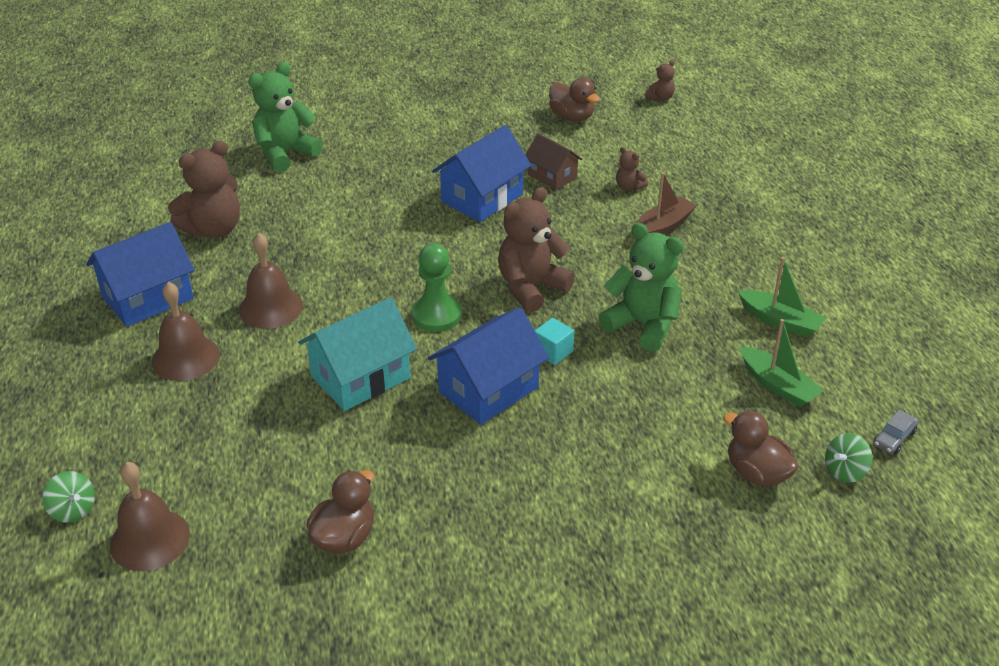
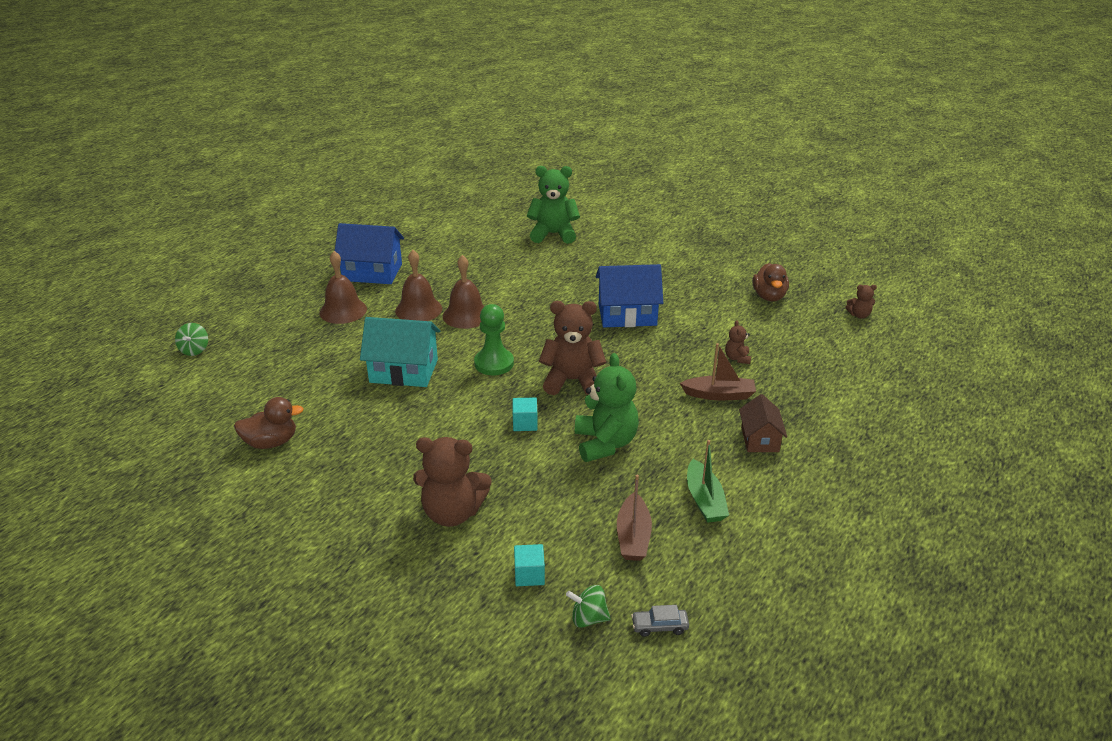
camera: 45 degrees right, 5 degrees down
(150, 539) = (199, 384): brown bell -> brown bell (466, 315)
(213, 229) = (455, 255): brown teddy bear -> brown teddy bear (452, 513)
(488, 389) = (456, 420): blue house -> none
(552, 176) = (694, 325): brown house -> brown house (760, 439)
(756, 473) = (529, 575): brown duck -> turquoise cube
(777, 385) = (633, 536): green boat -> brown boat

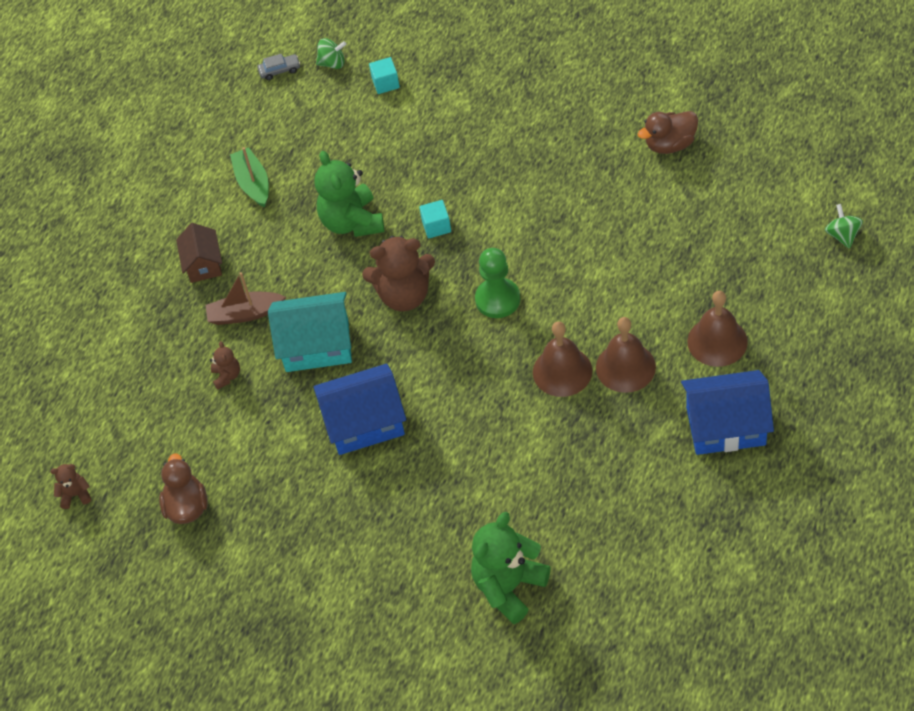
camera: 175 degrees right, 20 degrees up
(404, 371) = (591, 264): turquoise house -> turquoise house (317, 345)
(452, 513) = (467, 118): brown teddy bear -> none
(553, 234) = (509, 587): green teddy bear -> green teddy bear turned 135 degrees clockwise
(633, 536) = (310, 134): brown boat -> none

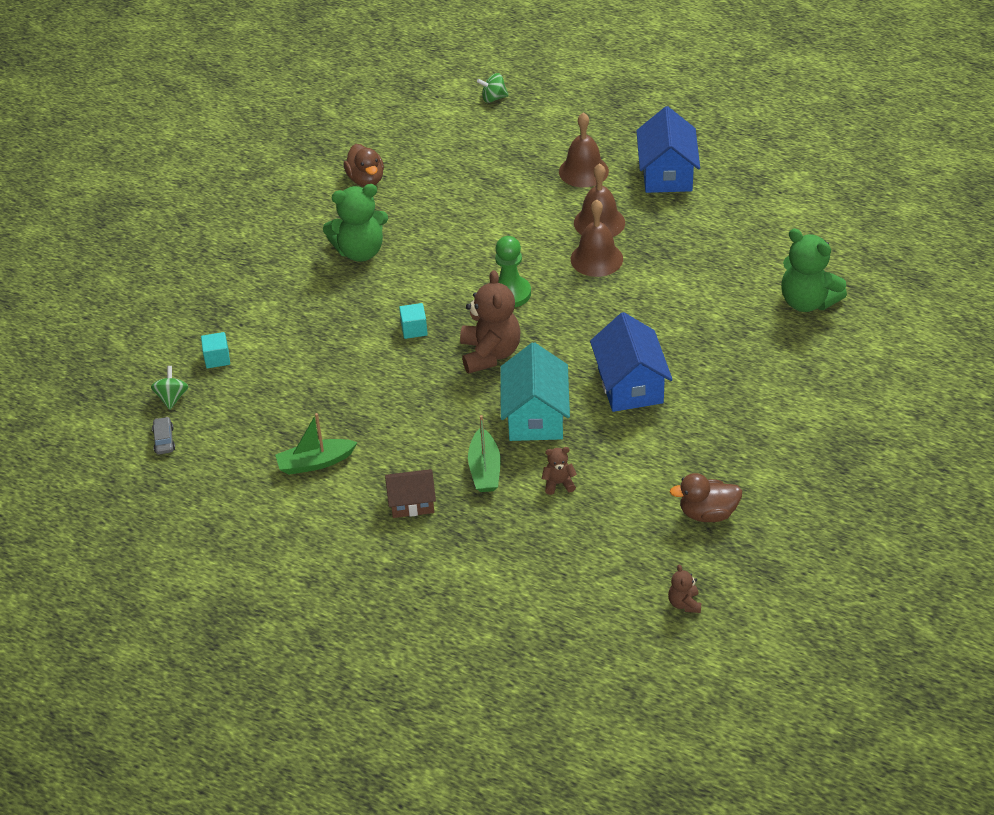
camera: 90 degrees left, 10 degrees down
(245, 314) = (485, 469): brown boat -> green boat
(352, 222) = (391, 388): green teddy bear -> green teddy bear (360, 251)

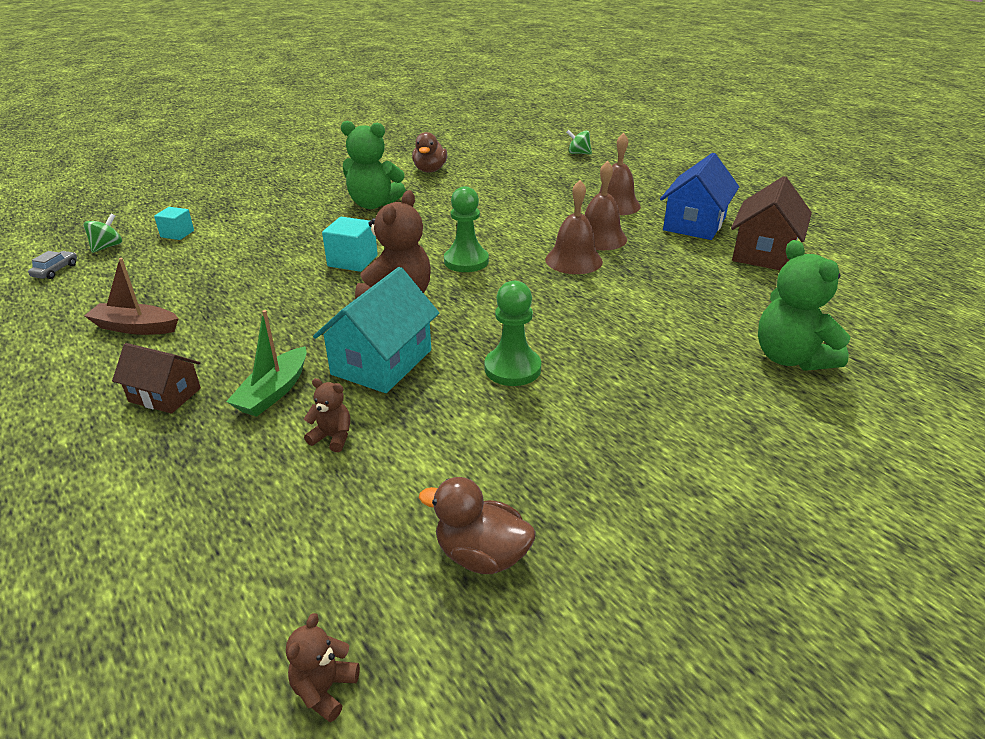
camera: 25 degrees right, 10 degrees down
(315, 463) = (135, 327): green boat -> brown boat
(414, 329) = (352, 261): turquoise cube -> turquoise cube, size x1.51
(630, 385) = (512, 368): blue house -> green pawn
(741, 192) = (763, 253): none -> brown house

